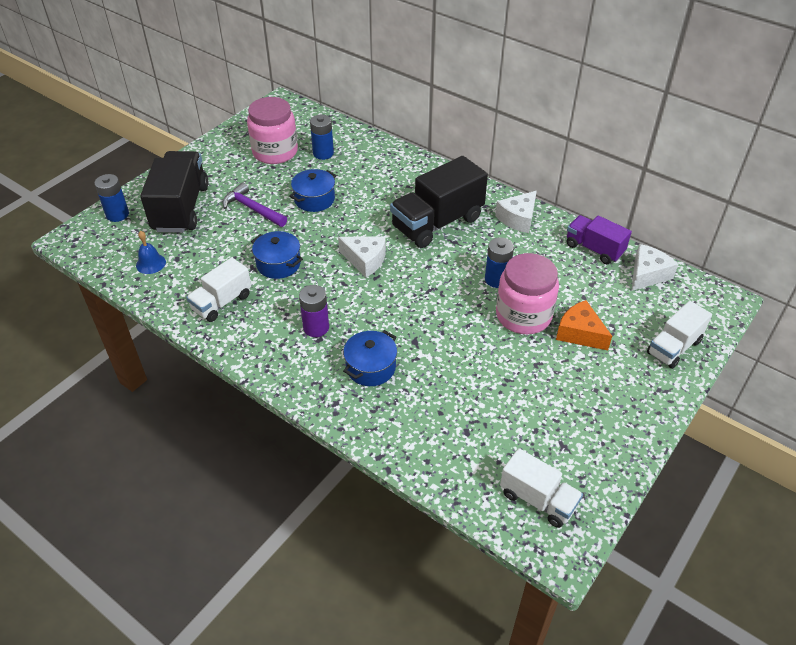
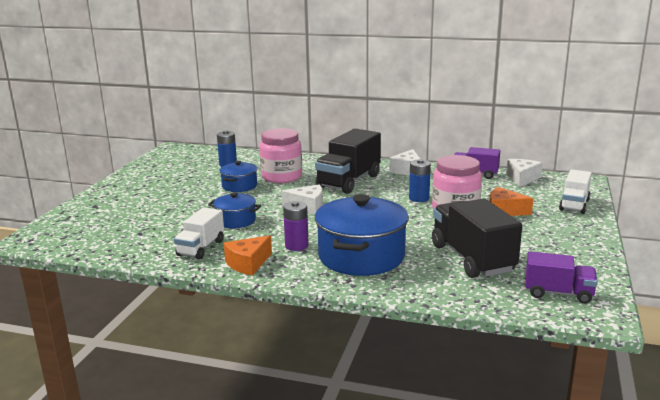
camera: 20 degrees left, 25 degrees down
(117, 214) = (64, 220): blue battery -> none
(151, 263) = (116, 240): blue bell -> none
(181, 208) = (123, 208): black truck -> black truck (472, 258)
(252, 209) = (189, 198): purple hammer -> none
(253, 343) = (248, 263): none -> orange cheese
(275, 152) = (186, 170): pink jar -> pink jar (281, 177)
(370, 367) = (361, 256): blue pot -> blue pot, size x1.93
(538, 499) = (558, 293): white truck -> purple truck

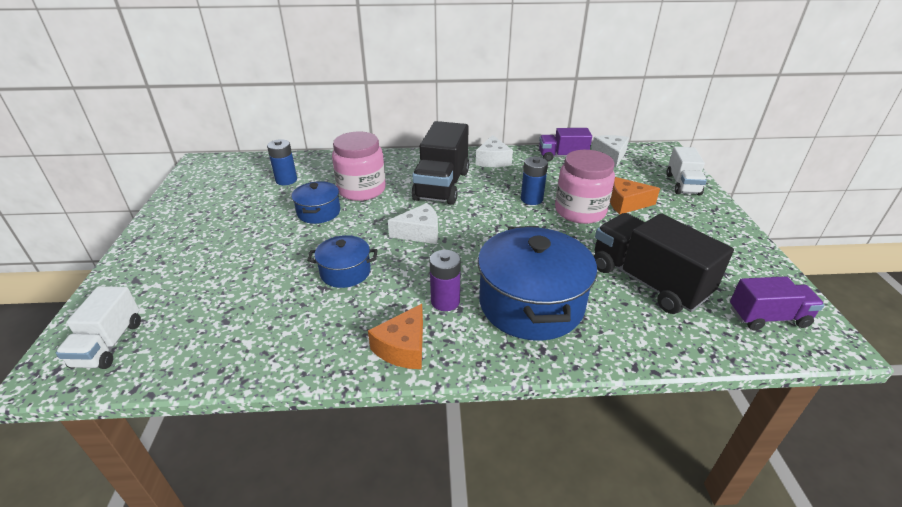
camera: 20 degrees left, 15 degrees up
(201, 248) = (326, 332): white truck -> white truck (109, 344)

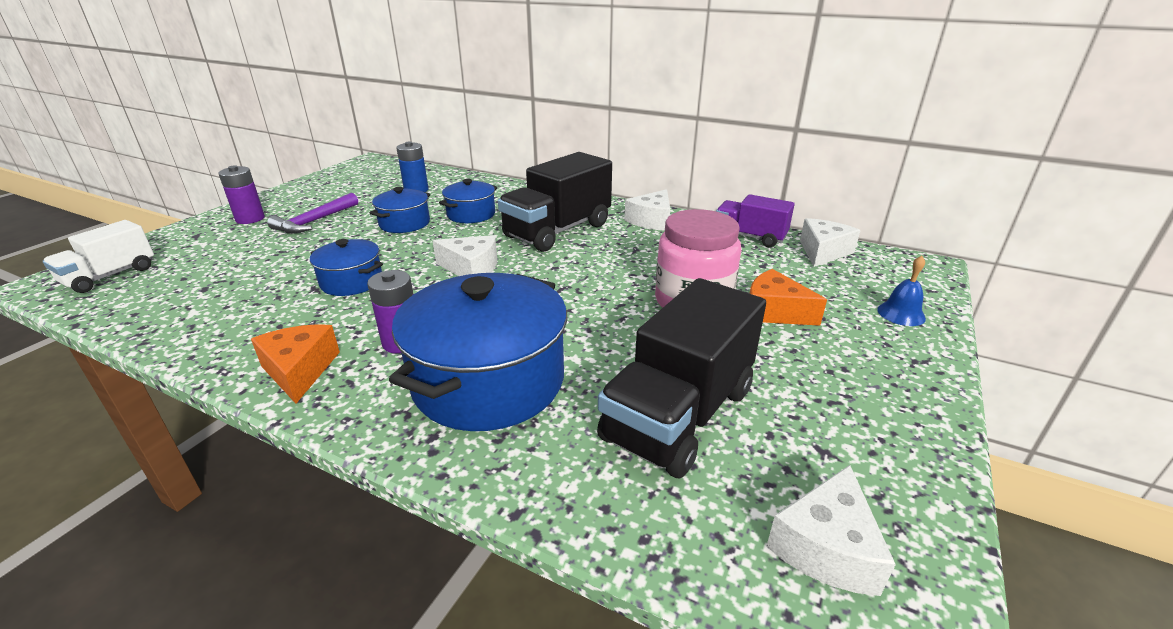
camera: 30 degrees right, 5 degrees down
(167, 248) = (250, 219): none -> purple battery
(235, 233) = (314, 221): none -> purple hammer
(361, 190) = (471, 214): pink jar -> blue pot
(403, 348) = (299, 370): orange cheese -> orange cheese turned 105 degrees clockwise
(531, 199) = (645, 271): blue battery -> none
(647, 281) = (679, 415): black truck -> black truck turned 135 degrees counterclockwise
(682, 184) = (901, 314): white truck -> blue bell
(768, 317) = (826, 547): purple truck -> white cheese

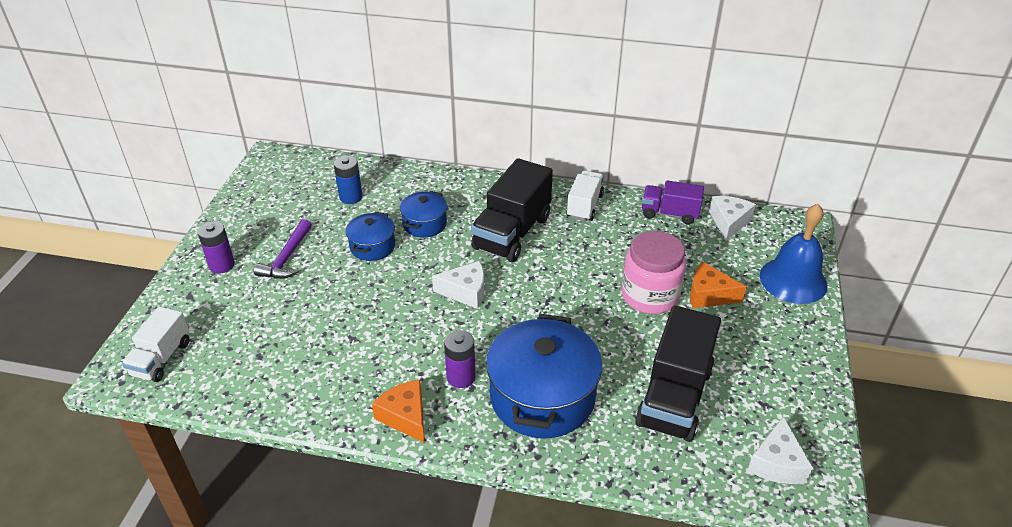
camera: 15 degrees left, 10 degrees up
(352, 282) = (378, 325): blue pot -> none
(651, 221) = (584, 206): white cheese -> white truck
(901, 314) = (793, 280): blue bell -> blue bell, size x2.10

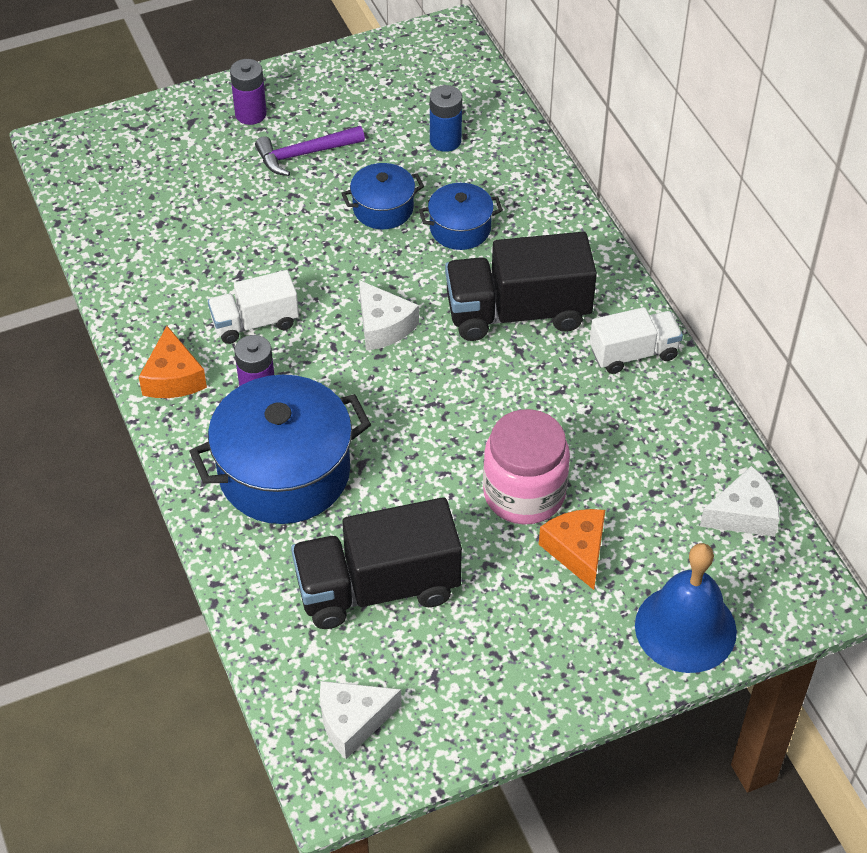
camera: 55 degrees right, 10 degrees up
(161, 358) = (101, 159): white truck -> white truck (255, 323)
(405, 416) = (173, 378): orange cheese -> orange cheese turned 150 degrees clockwise
(669, 214) = (701, 444): purple truck -> none

